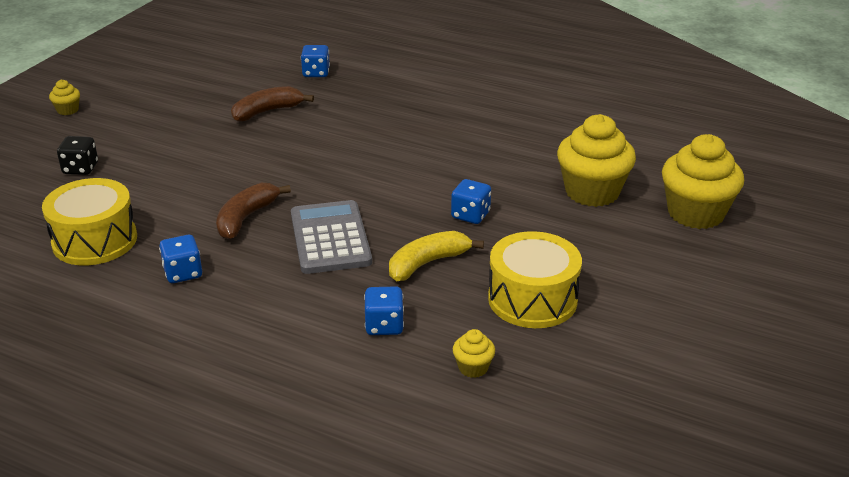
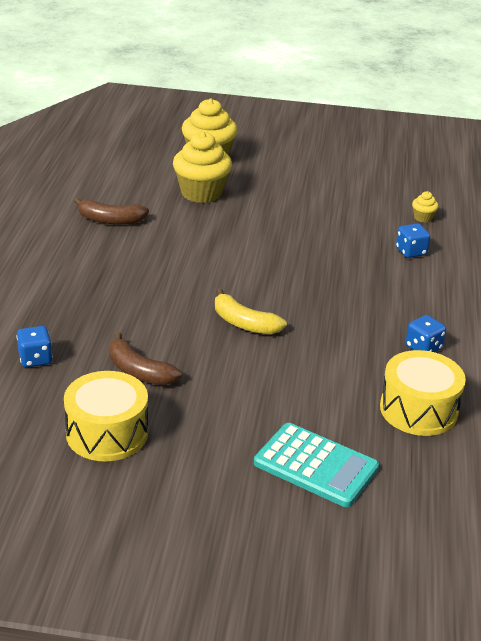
camera: 110 degrees left, 0 degrees up
(68, 110) = (198, 531): yellow cupcake -> none
(80, 169) = (316, 465): black dice -> turquoise calculator
(246, 218) = (332, 336): brown banana -> brown banana (110, 220)
(330, 238) = (331, 290): grey calculator -> none
(427, 263) = (333, 245): yellow banana -> yellow banana (244, 323)
(470, 215) = (262, 236): blue dice -> none
(532, 299) = (344, 205): yellow drum -> yellow drum (107, 433)

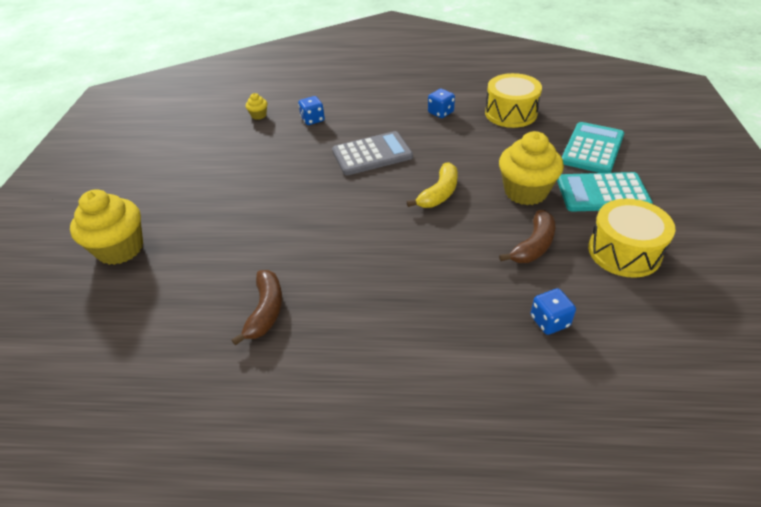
camera: 90 degrees left, 10 degrees up
(201, 193) = (205, 245): yellow cupcake -> yellow cupcake (525, 191)
(214, 447) = (602, 193): none -> turquoise calculator
(330, 286) = (372, 154): none -> grey calculator

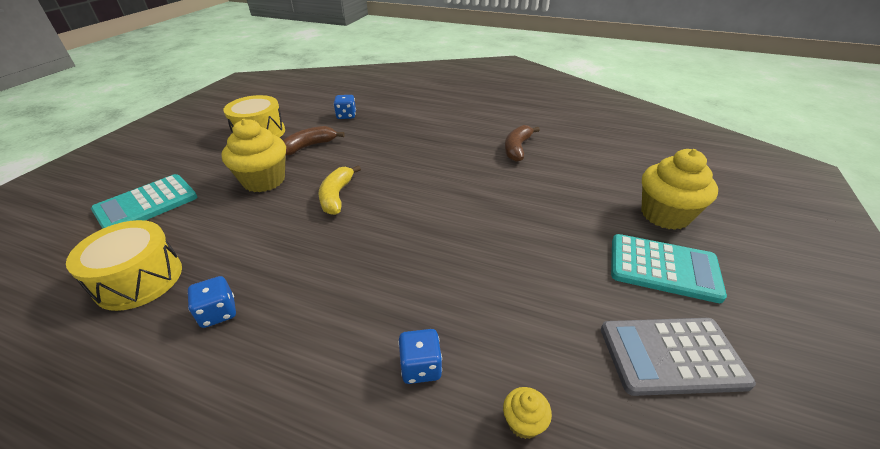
camera: 165 degrees left, 5 degrees down
(372, 154) = (369, 261): grey calculator -> grey calculator (671, 356)
(439, 193) = (336, 196): yellow banana -> yellow banana turned 45 degrees counterclockwise
(602, 193) = (210, 166): turquoise calculator -> turquoise calculator (663, 268)

